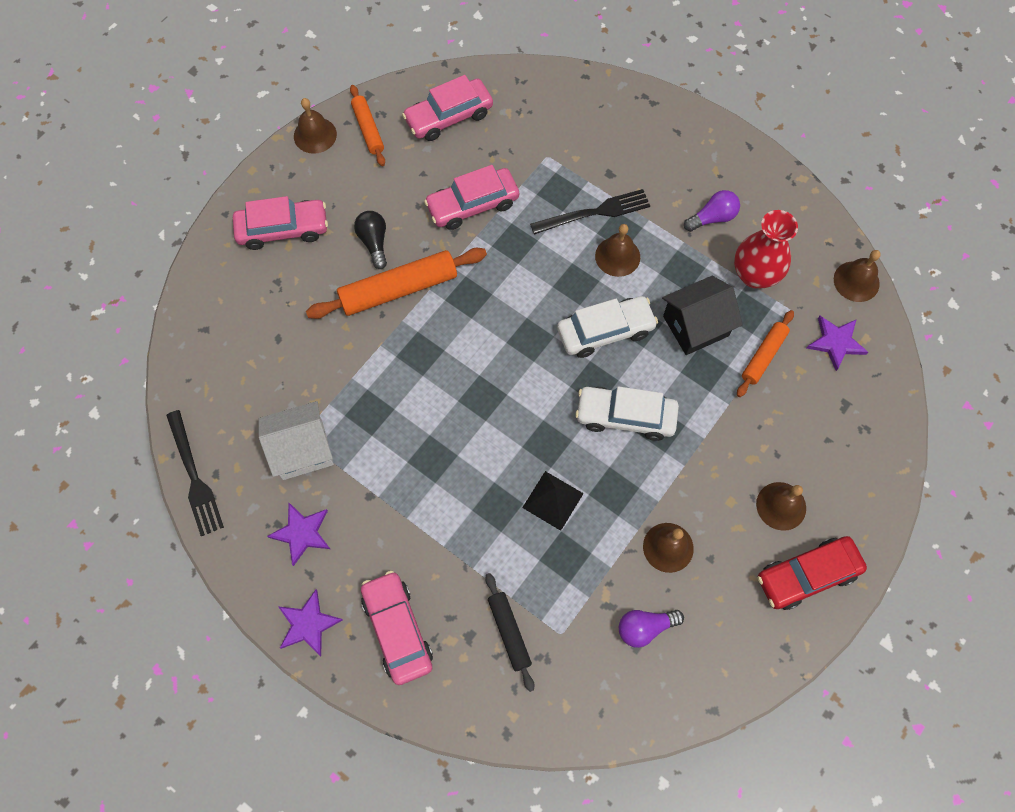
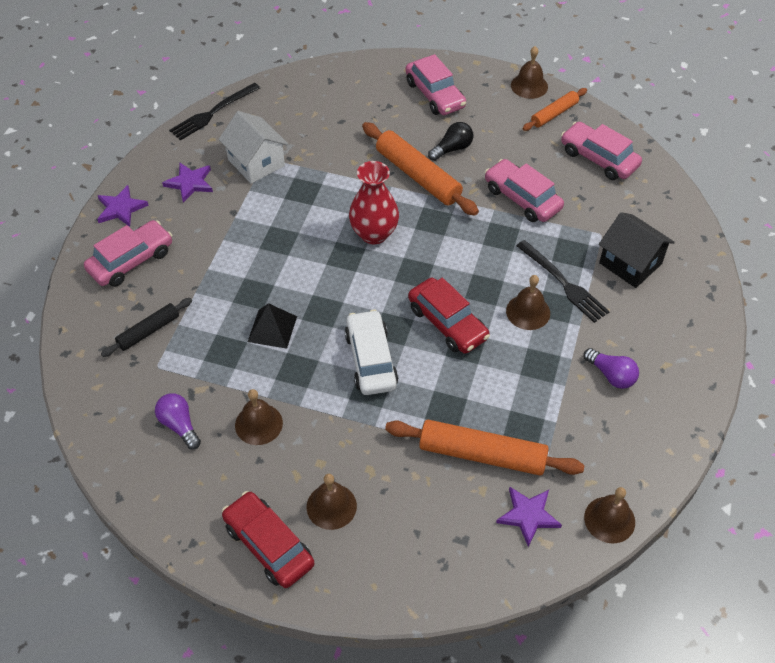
camera: 70 degrees right, 15 degrees down
(605, 331) = (447, 323): white car -> red car
(695, 326) = (487, 390): black house -> black house (630, 263)
(755, 275) = (567, 426): red vase -> red vase (374, 234)
(763, 356) = (482, 454): orange rolling pin -> orange rolling pin, size x1.74

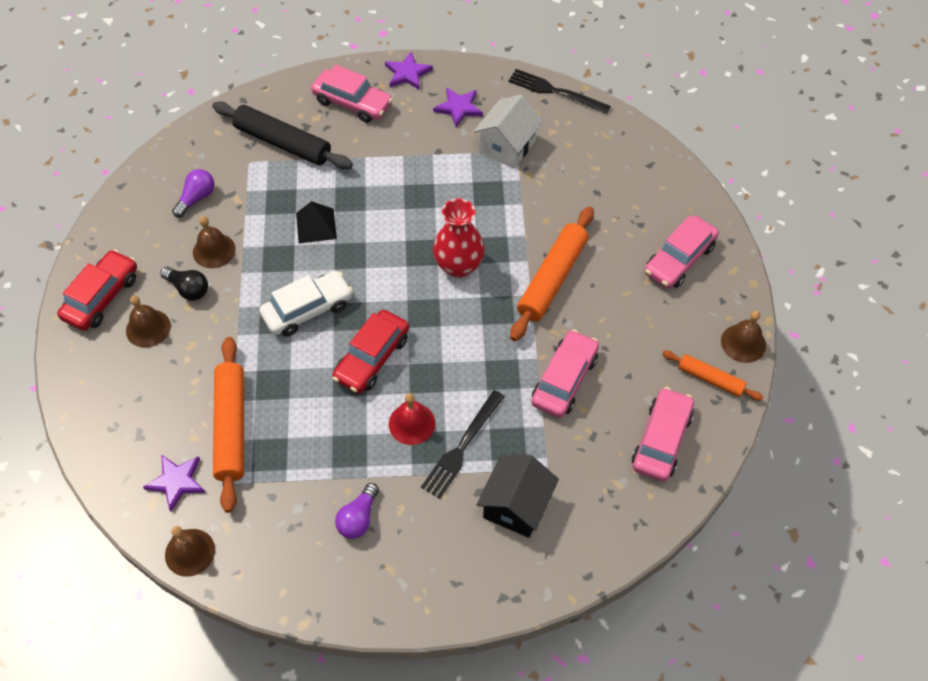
camera: 70 degrees right, 5 degrees up
(149, 331) = (283, 143): black rolling pin -> black rolling pin, size x1.74
(452, 149) = (605, 297): black light bulb -> black light bulb (188, 289)
(528, 312) = (412, 423): brown bell -> red bell

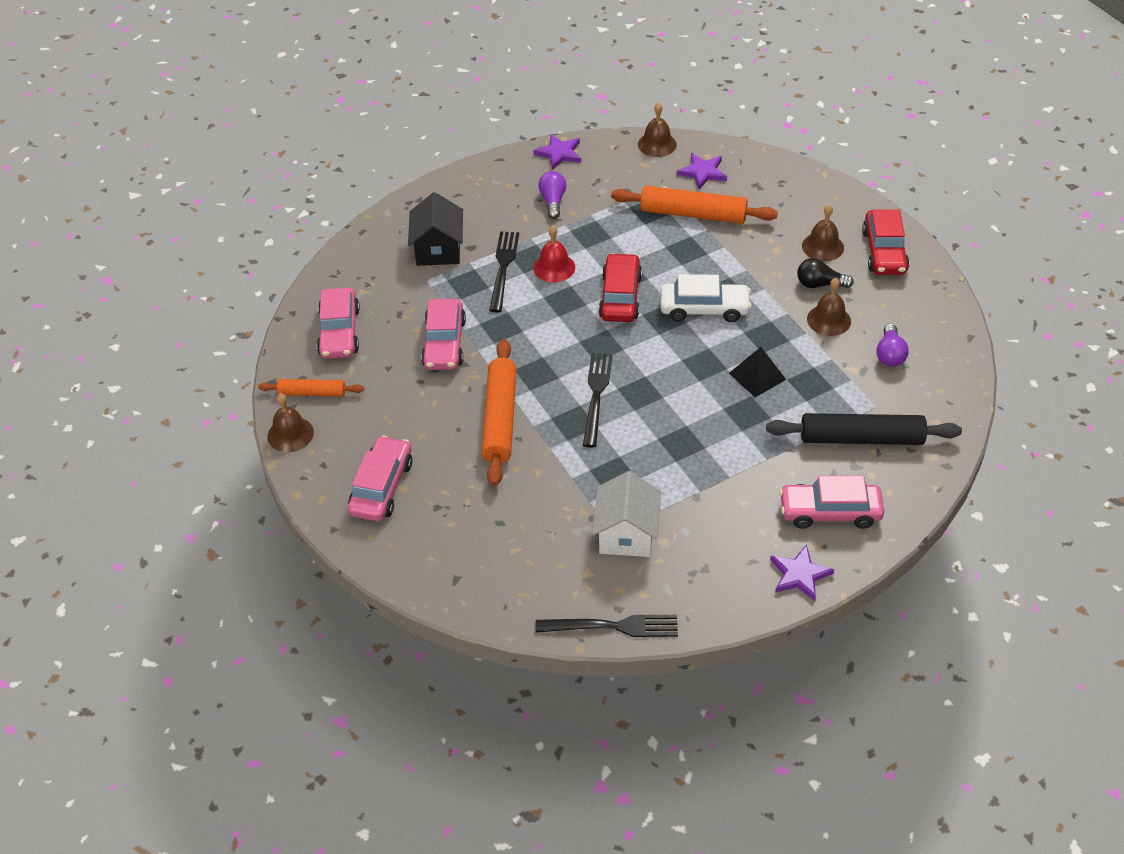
camera: 155 degrees right, 10 degrees down
(231, 427) = (693, 214): orange rolling pin -> orange rolling pin turned 45 degrees counterclockwise
(307, 309) = (704, 309): white car -> white car turned 120 degrees counterclockwise
(458, 266) = (596, 395): red vase -> black fork
(459, 108) = (710, 556): purple star -> purple star (559, 153)

